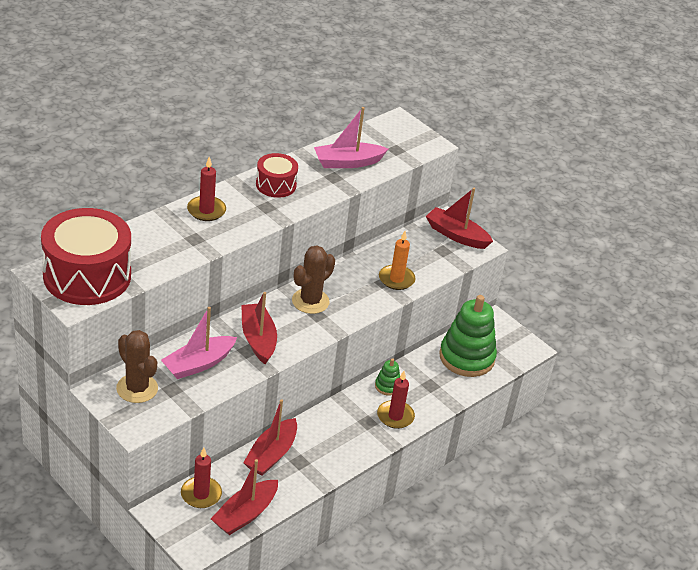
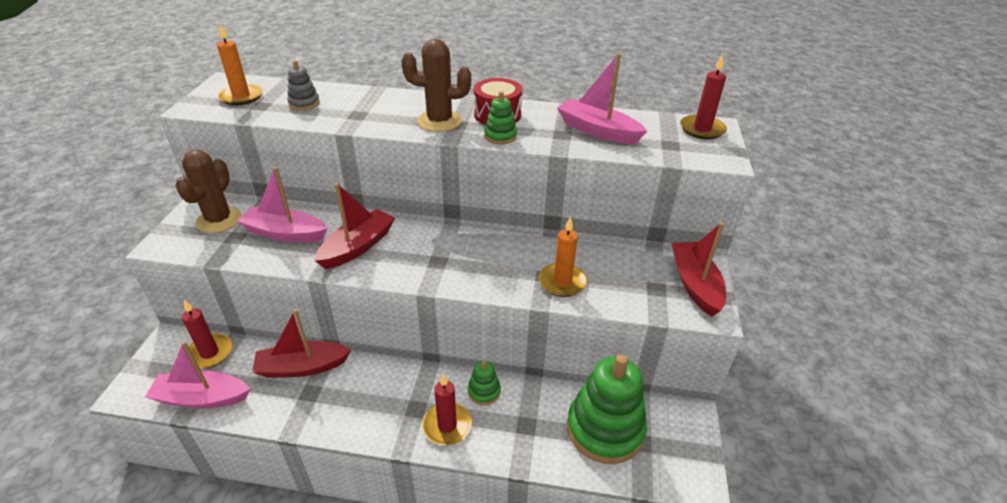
camera: 55 degrees right, 0 degrees up
(87, 276) = (241, 97): red drum -> orange candle
(142, 253) = (304, 103): none -> grey stacking toy
(206, 210) = (406, 103): red candle -> red candle (702, 129)
(245, 514) = (202, 398): red boat -> pink boat
(305, 200) = (500, 136): none -> green stacking toy
(310, 301) = (451, 248): brown cactus -> brown cactus (439, 121)

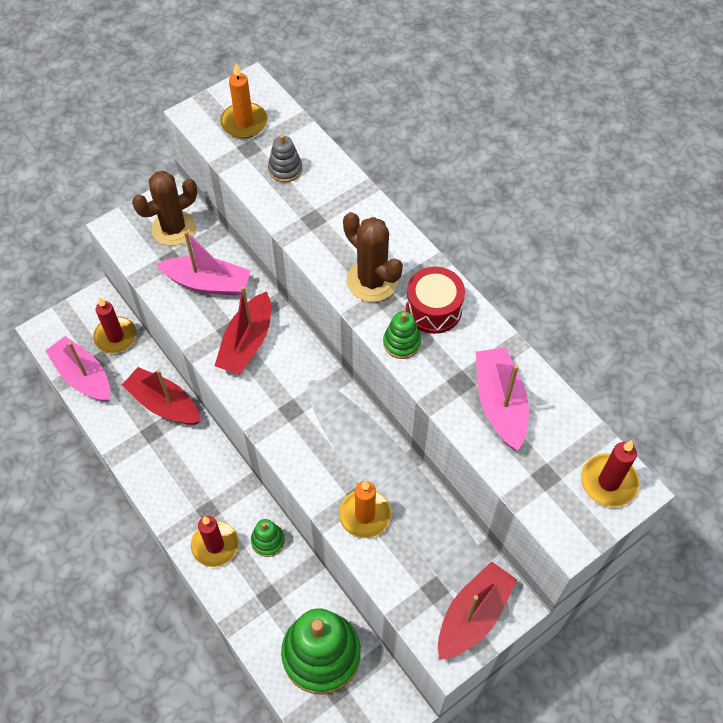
camera: 45 degrees right, 20 degrees up
(285, 233) = (208, 283): pink boat -> pink boat turned 135 degrees clockwise
(358, 247) = (247, 343): red boat -> red boat turned 120 degrees clockwise

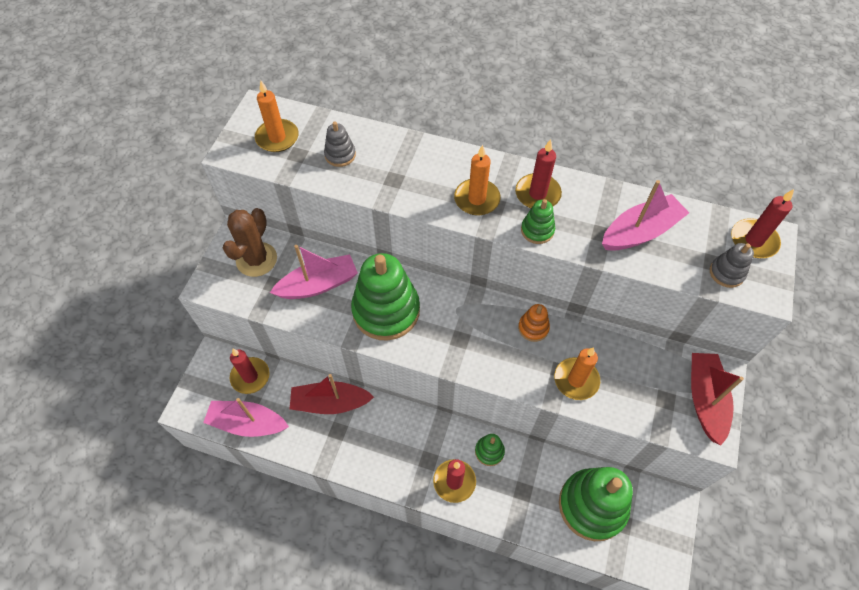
camera: 35 degrees left, 0 degrees up
(247, 343) = (386, 310): red boat -> green stacking toy
(366, 443) = (533, 328): none -> orange stacking toy
(372, 281) = (477, 199): brown cactus -> orange candle
(433, 309) = (537, 194): red drum -> red candle
(500, 403) = (640, 232): pink boat -> pink boat turned 105 degrees clockwise
(549, 494) = (726, 273): none -> grey stacking toy

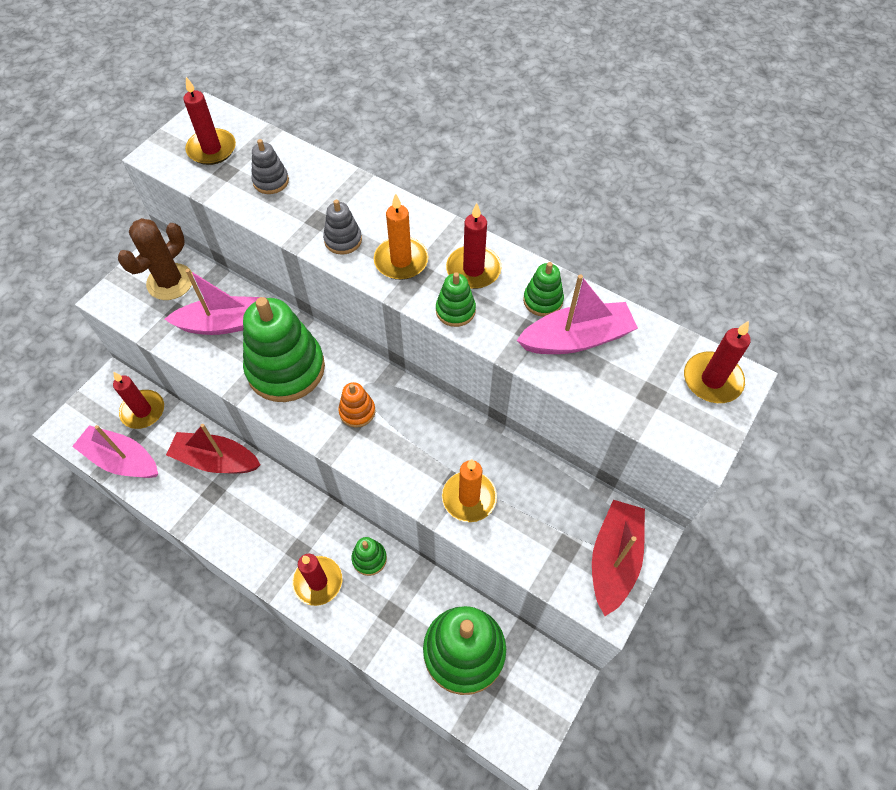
camera: 15 degrees right, 0 degrees up
(277, 138) = (212, 149): orange candle -> red candle
(533, 328) = (443, 427): orange stacking toy -> orange stacking toy (357, 411)
(602, 207) = (543, 300): none -> green stacking toy
(726, 273) = (662, 410): grey stacking toy -> grey stacking toy (343, 240)

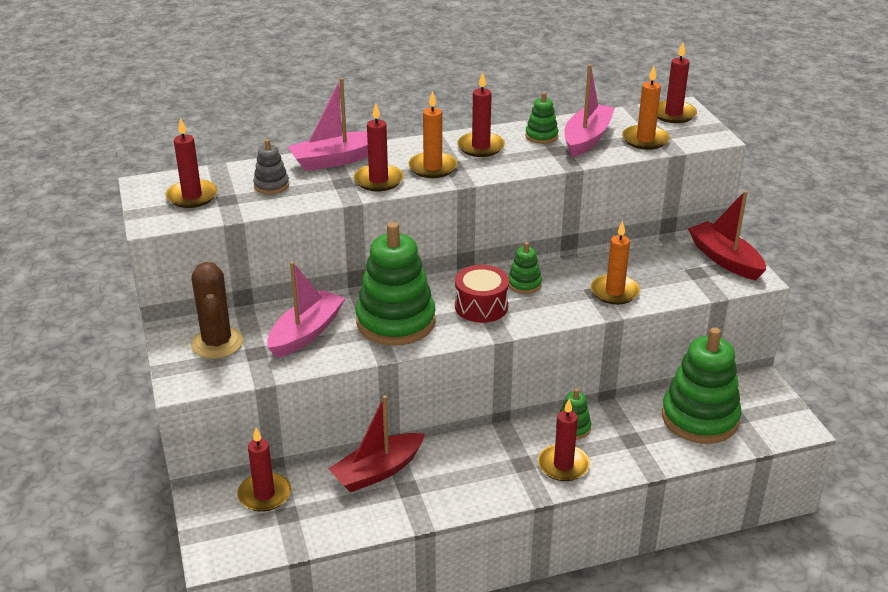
camera: 50 degrees left, 25 degrees down
(122, 460) = (301, 532): pink boat -> pink boat (335, 160)
(343, 240) = (378, 180): grey stacking toy -> red candle
(357, 411) = (481, 306): orange stacking toy -> red drum
(455, 310) = (505, 166): green stacking toy -> green stacking toy (524, 284)
(627, 388) = (645, 140): none -> orange candle

